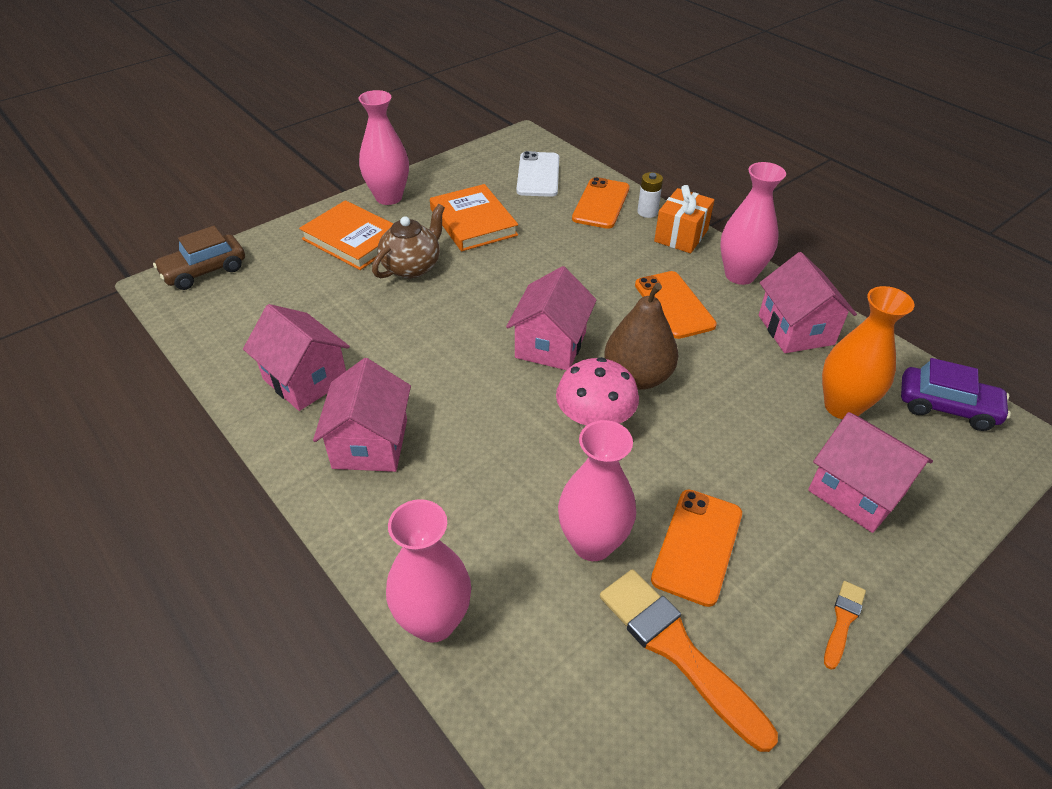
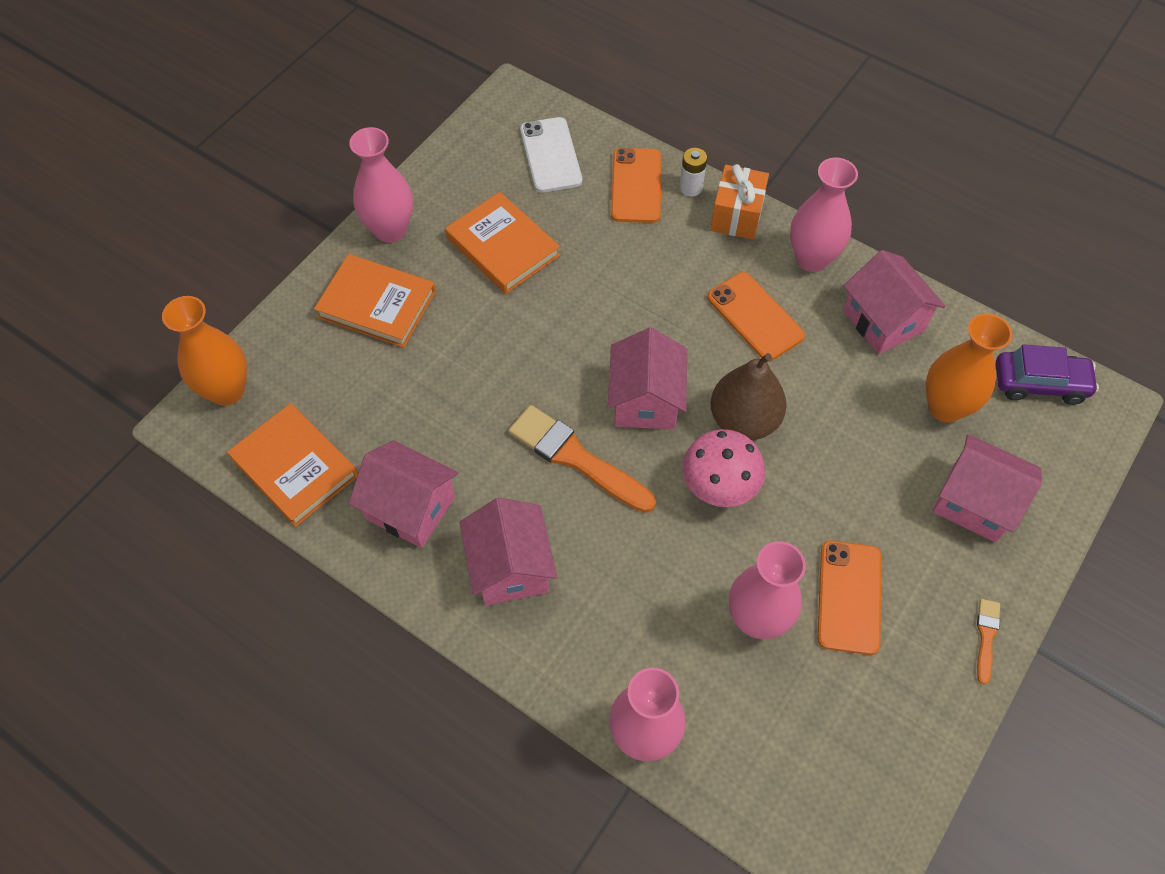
camera: 15 degrees left, 15 degrees up
(204, 271) = (227, 390): brown car -> orange vase
(226, 331) = (295, 467): none -> orange book
(412, 267) = (460, 329): brown teapot -> none
(678, 651) = (858, 703): orange brush -> orange brush (576, 458)

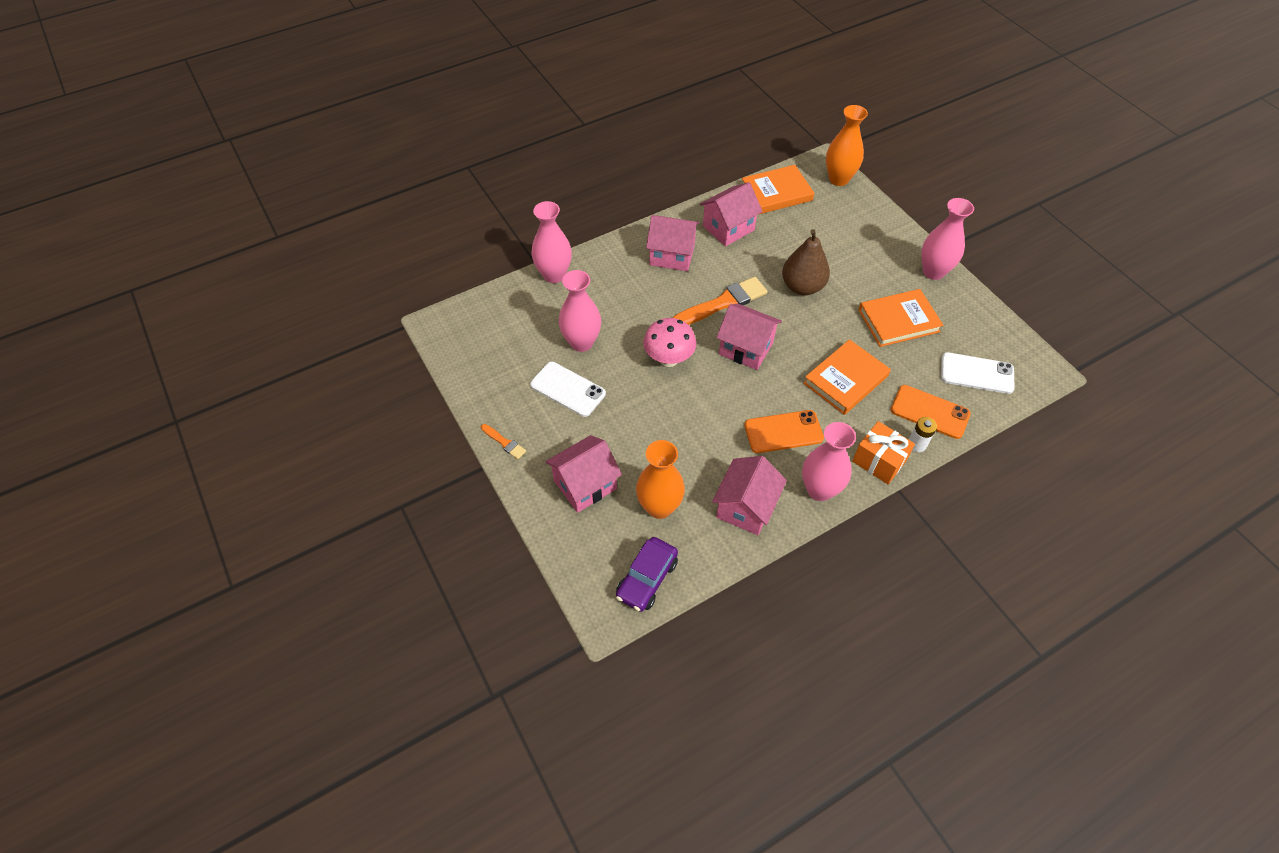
camera: 115 degrees right, 5 degrees down
(377, 304) = (874, 250): orange book -> orange book (845, 379)
(744, 420) = (707, 391): brown pear -> brown pear (802, 286)
(849, 597) = (568, 389): orange phone -> white phone
(883, 321) = (746, 507): pink house -> pink house turned 60 degrees counterclockwise

